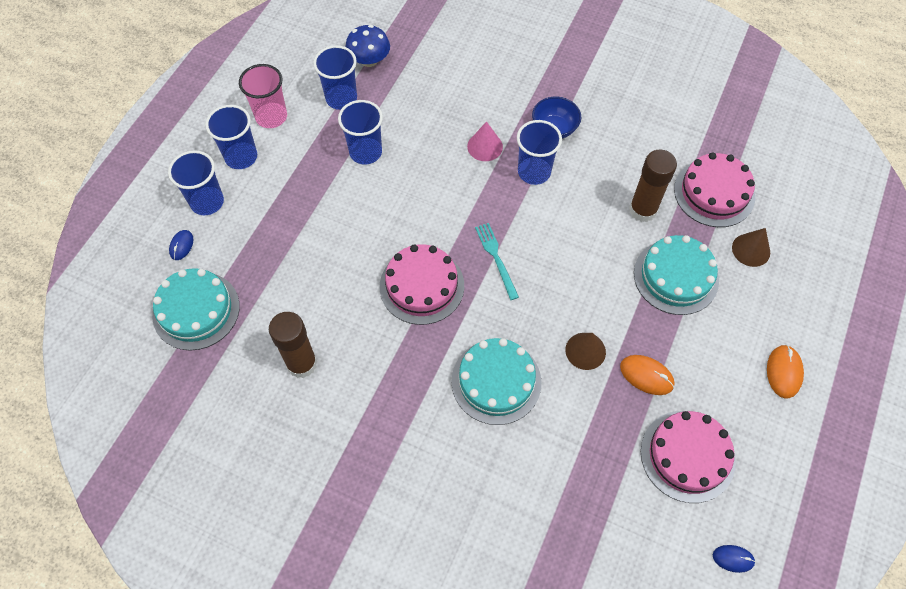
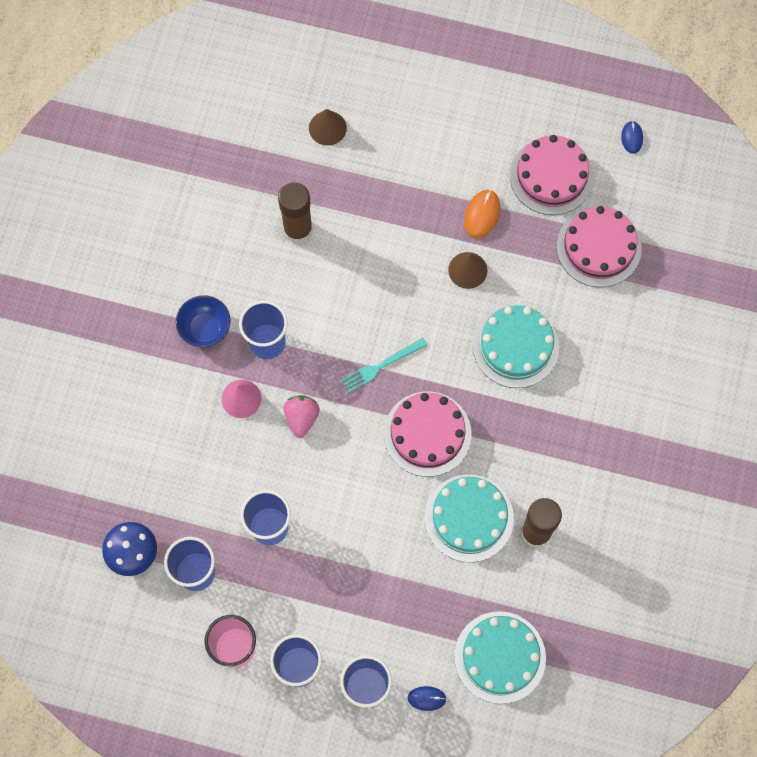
camera: 100 degrees left, 10 degrees up
(458, 188) = (301, 418): none -> pink strawberry
(676, 276) = (371, 194): turquoise cake -> turquoise cake (469, 518)
(714, 193) = (264, 163): pink cake -> pink cake (598, 247)
(784, 372) = (454, 99): orange mouse -> none

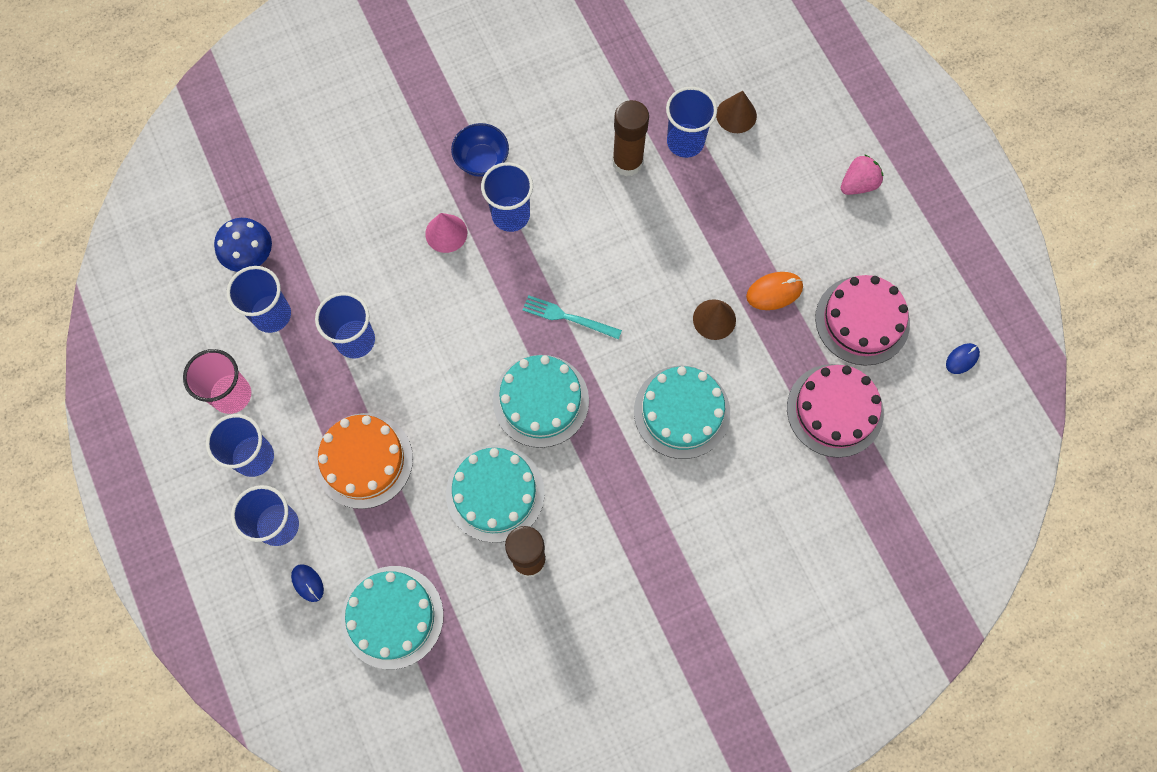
camera: 50 degrees right, 0 degrees up
(301, 418) = (469, 291): pink strawberry -> pink strawberry (858, 184)
(317, 178) = (685, 142): none -> blue cup
(368, 590) = (364, 460): none -> orange cake
(427, 433) = (541, 400): pink cake -> turquoise cake

